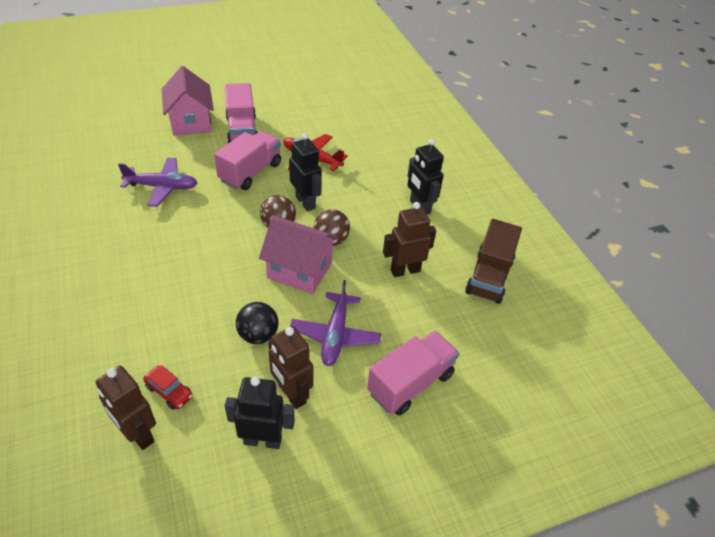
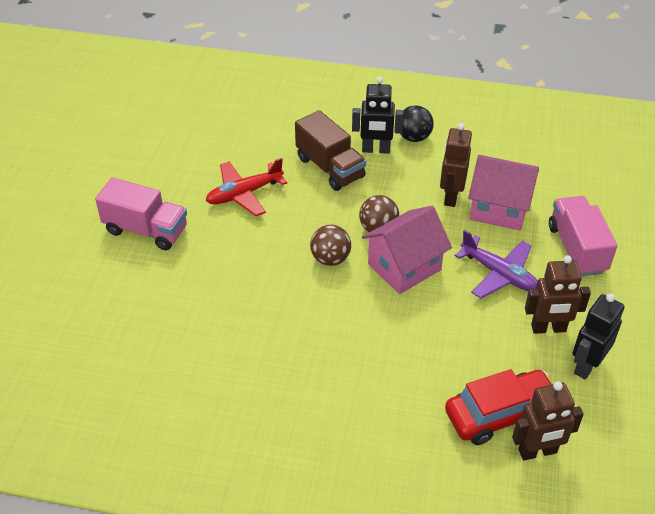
camera: 55 degrees left, 0 degrees up
(162, 187) = (195, 332): purple plane -> none
(169, 391) = (500, 414): red car -> red car, size x2.02
(191, 122) = (90, 269): pink house -> pink house (499, 209)
(250, 172) = (228, 249): pink truck -> none
(258, 335) = (468, 327): black ball -> black ball (414, 137)
(305, 202) = (310, 225): black robot -> none
(489, 277) = (491, 149): brown truck -> brown truck (330, 168)

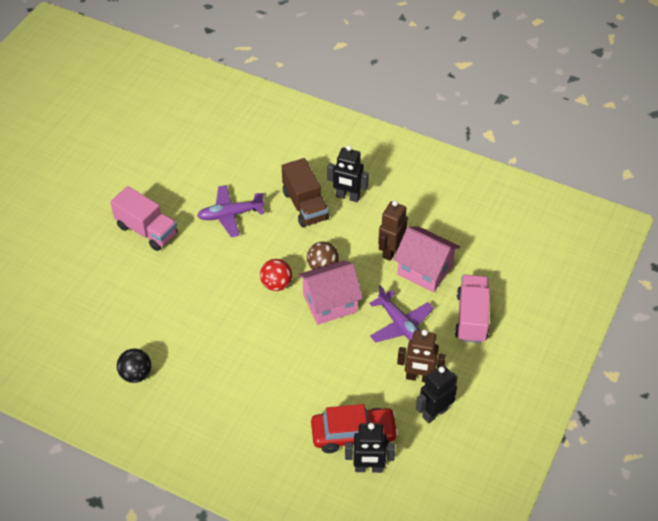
camera: 15 degrees right, 5 degrees up
(244, 194) = (230, 215): red plane -> purple plane
(330, 259) = (276, 284): brown ball -> red ball
(414, 137) = (383, 191): black ball -> black ball (136, 374)
(537, 451) = (368, 468): brown robot -> black robot

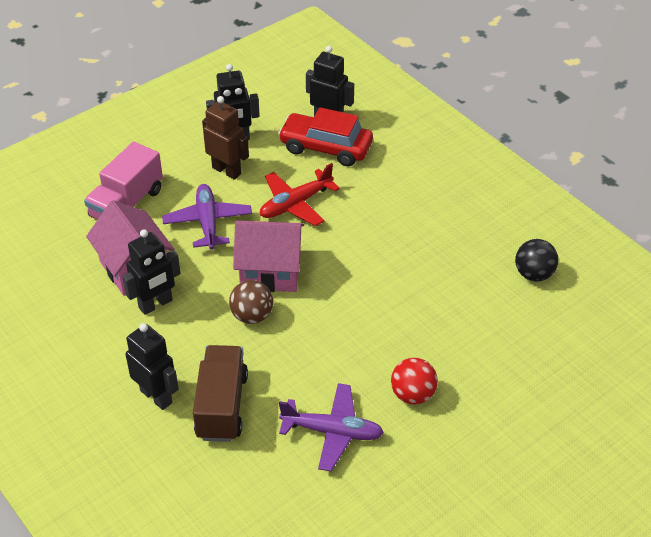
camera: 155 degrees left, 5 degrees down
(147, 230) = (462, 453): pink truck -> none
(276, 284) = (321, 315): red ball -> red ball (412, 394)
(345, 367) = (296, 204): none -> red plane
(391, 251) = (156, 304): brown robot -> black robot

